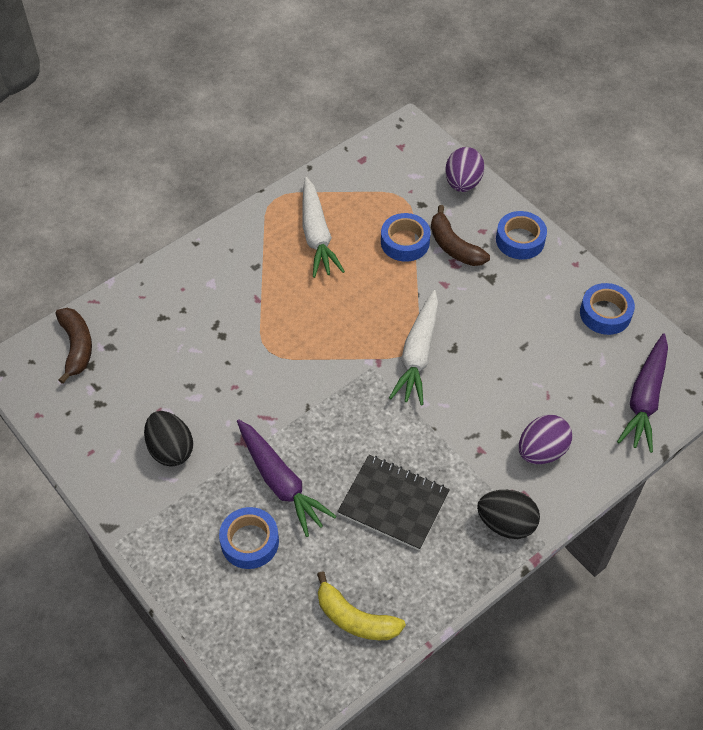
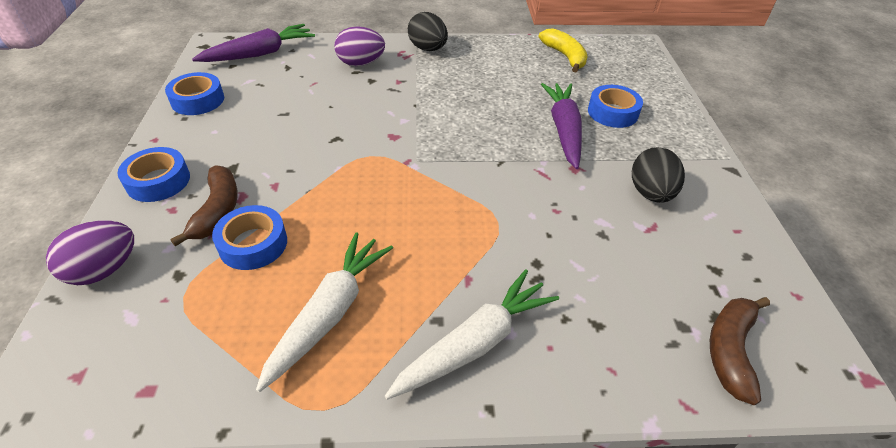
camera: 145 degrees left, 10 degrees down
(393, 503) = (489, 85): black notebook -> none
(418, 354) = (369, 149): white carrot -> white carrot (474, 343)

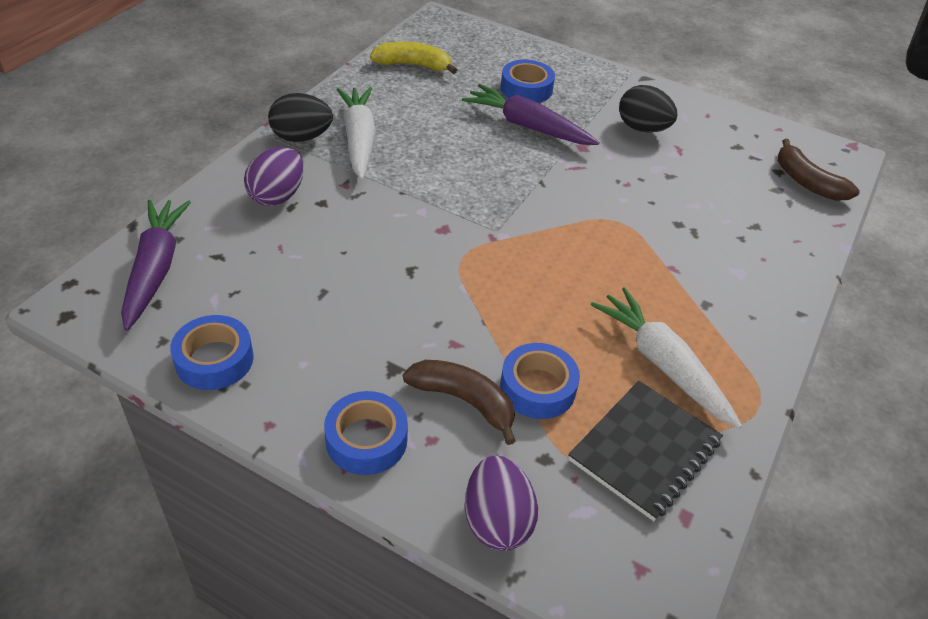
camera: 60 degrees left, 0 degrees up
(214, 334) = (644, 451): none -> black notebook
(474, 343) = (740, 294): white carrot -> white carrot (359, 140)

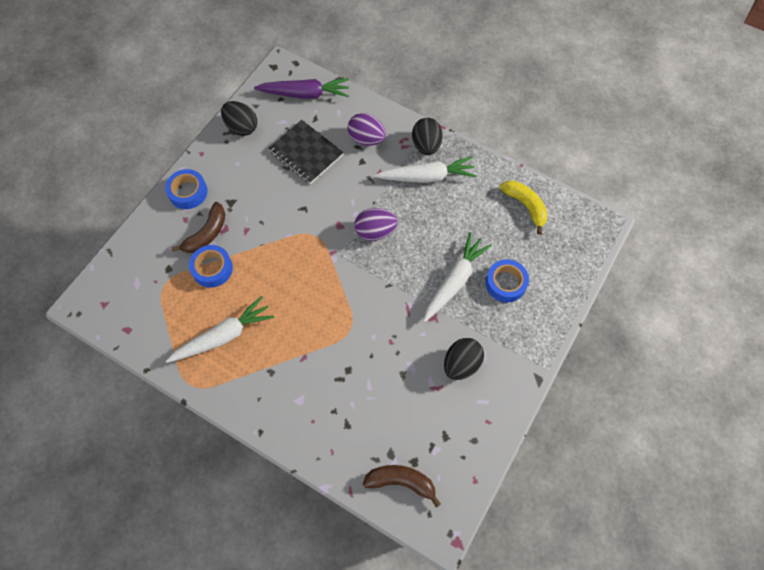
camera: 95 degrees right, 20 degrees up
(214, 360) = (242, 127): blue tape -> black egg
(413, 65) = (525, 206): yellow banana -> yellow banana turned 45 degrees counterclockwise
(497, 521) = (137, 245): purple egg -> purple egg (375, 232)
(528, 126) = (454, 281): purple carrot -> white carrot
(644, 451) = (167, 316): black notebook -> black notebook (306, 153)
(807, 182) = (401, 482): brown banana -> brown banana turned 45 degrees clockwise

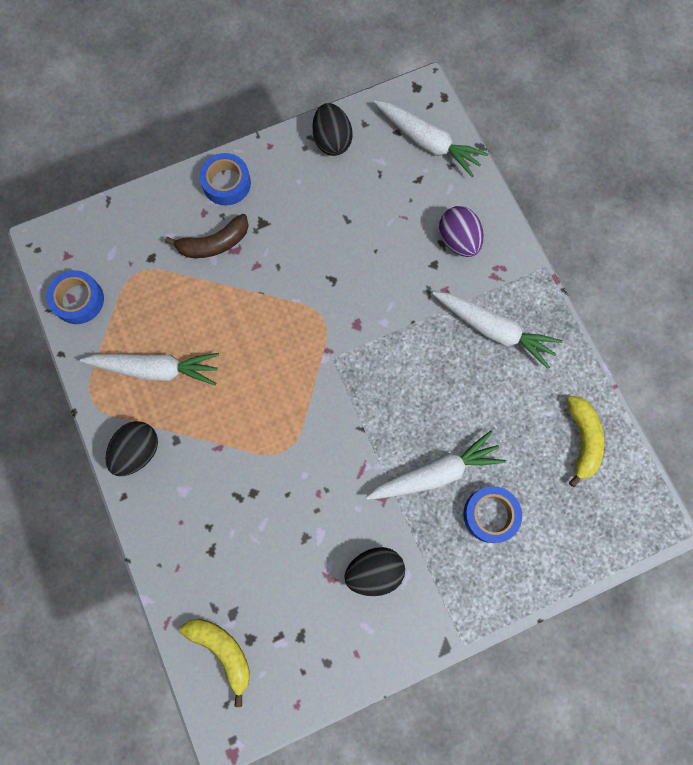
camera: 35 degrees right, 10 degrees up
(212, 269) = (194, 287): blue tape -> blue tape (78, 300)
(305, 94) = (428, 142): purple carrot -> white carrot
(306, 153) = (380, 215): black notebook -> none
(375, 232) = (390, 357): purple egg -> none
(401, 482) = (222, 650): brown banana -> yellow banana
(426, 145) = (520, 291): black egg -> black egg (138, 451)

